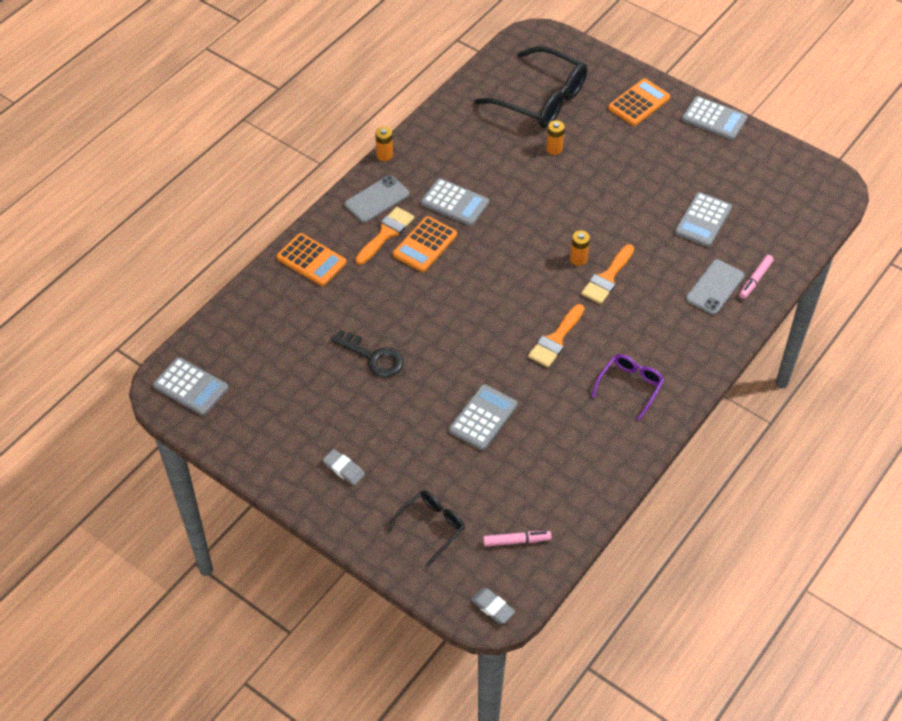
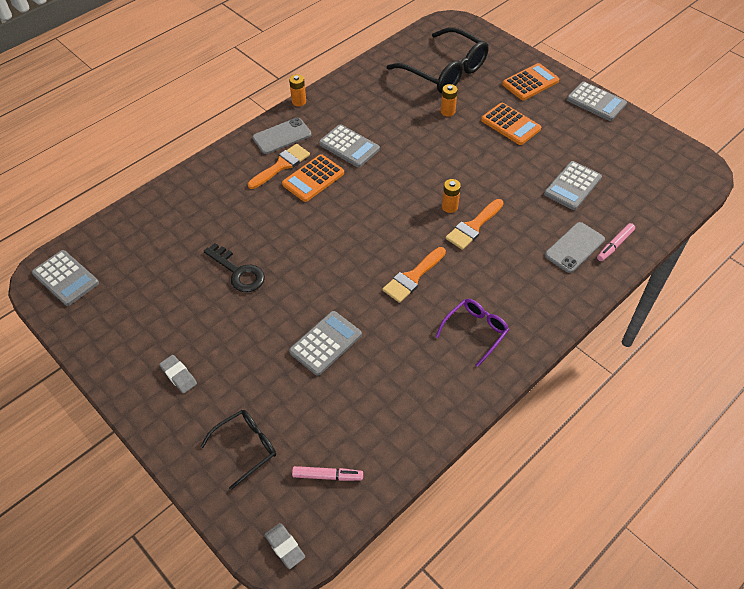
camera: 10 degrees right, 0 degrees up
(311, 260) = (209, 180): orange calculator -> orange calculator (510, 124)

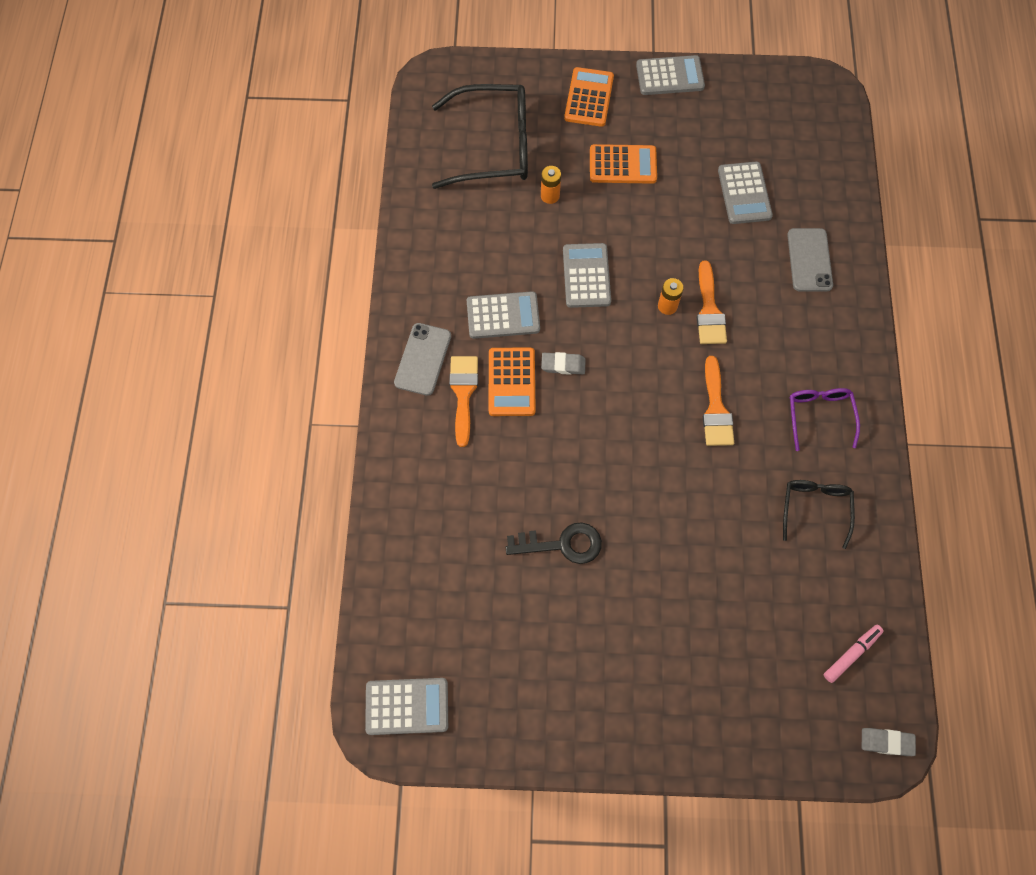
camera: 45 degrees left, 15 degrees up
(178, 376) = (634, 692): grey eraser -> grey eraser (563, 365)
(246, 447) = (765, 695): black glasses -> black glasses (815, 508)
(299, 101) = (390, 302): orange battery -> none
(325, 343) = (718, 541): grey calculator -> grey calculator (586, 276)
(615, 245) = (837, 230): pink marker -> none

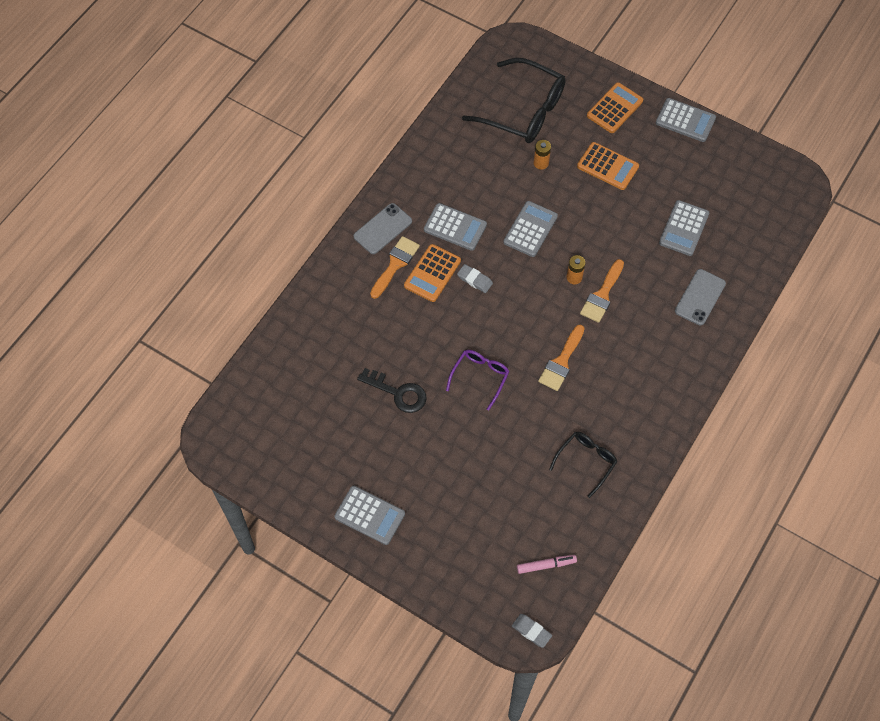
camera: 30 degrees right, 5 degrees down
(407, 706) = (235, 436): grey calculator -> grey calculator (369, 515)
(819, 416) = (632, 404): purple glasses -> purple glasses (480, 377)

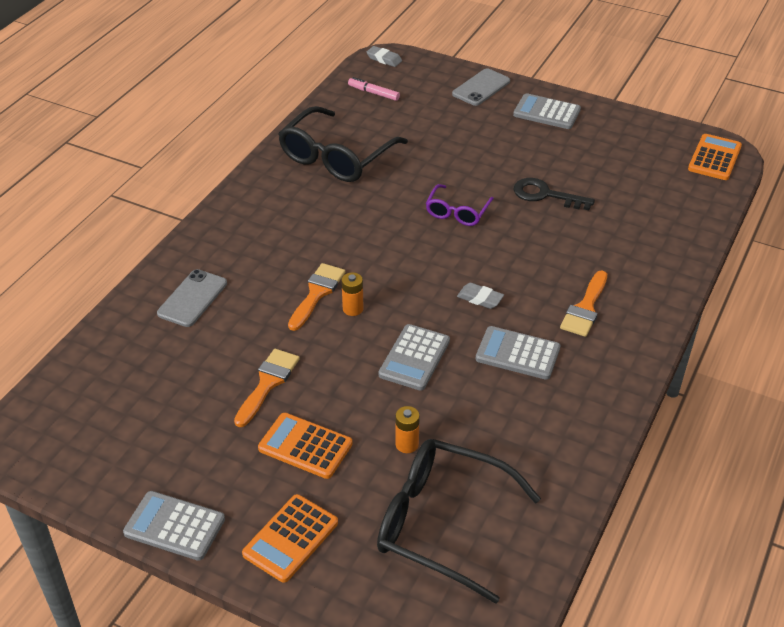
camera: 175 degrees right, 20 degrees down
(382, 229) = (615, 346): grey phone -> grey phone (481, 88)
(432, 273) = (535, 302): orange calculator -> orange calculator (714, 158)
(546, 565) = (373, 93): pink marker -> pink marker turned 45 degrees clockwise
(561, 362) = (365, 229): orange brush -> orange brush (267, 383)
(586, 461) = (336, 157): black glasses -> black glasses, size x1.86
(683, 228) = (201, 372): grey calculator -> none

